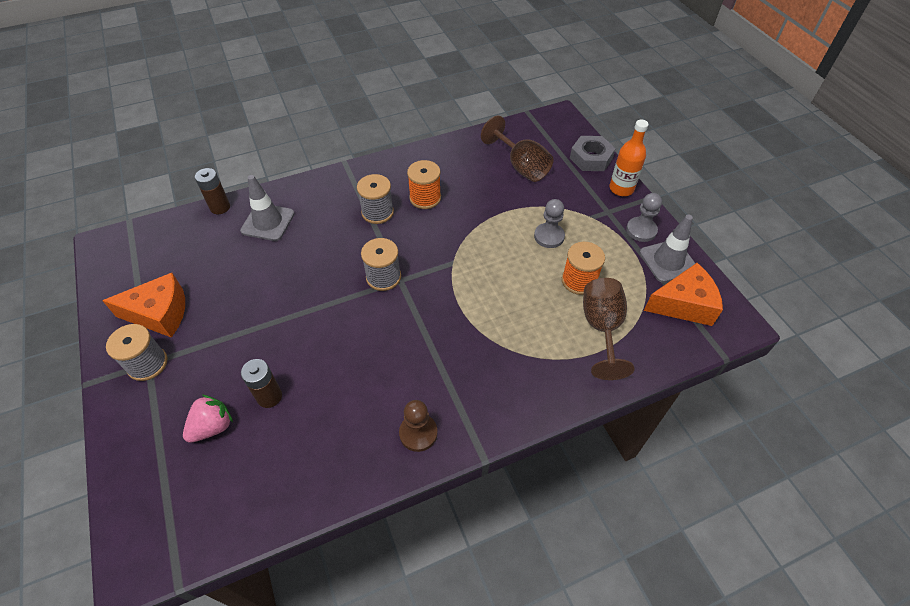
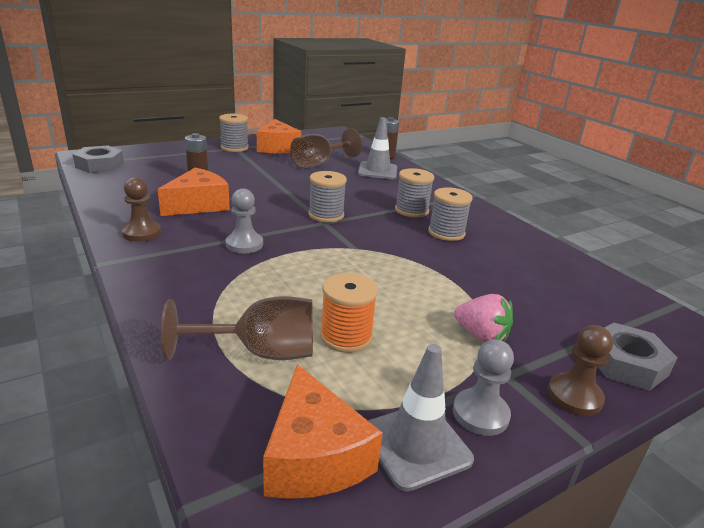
camera: 80 degrees right, 25 degrees down
(190, 531) = (100, 165): none -> grey nut
(213, 427) = (177, 166): pink strawberry -> pink strawberry (481, 336)
(349, 389) = (198, 205): none -> orange cheese
(425, 198) = (446, 233): orange spool -> grey spool
(521, 166) = (550, 295): brown goblet -> brown goblet (319, 164)
(549, 236) = (422, 314): grey pawn -> grey pawn (244, 244)
(621, 189) = (574, 396): orange bottle -> brown pawn

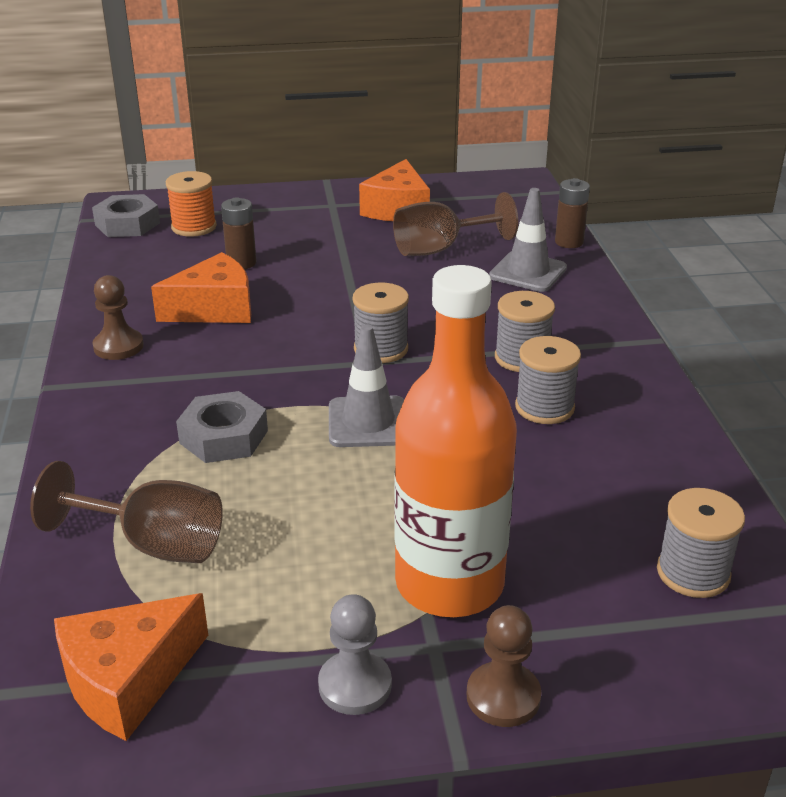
camera: 25 degrees right, 5 degrees up
(234, 148) = (331, 204): grey spool -> grey spool (693, 573)
(244, 244) = (233, 384): grey pawn -> none
(314, 456) = (127, 680): orange cheese -> orange cheese turned 45 degrees clockwise
(346, 336) = (268, 545): orange spool -> orange spool (194, 227)
(416, 445) = (247, 699): grey traffic cone -> grey traffic cone (368, 422)
(481, 336) = (449, 584): pink strawberry -> orange bottle
(626, 363) = (630, 673): grey nut -> grey nut (223, 437)

